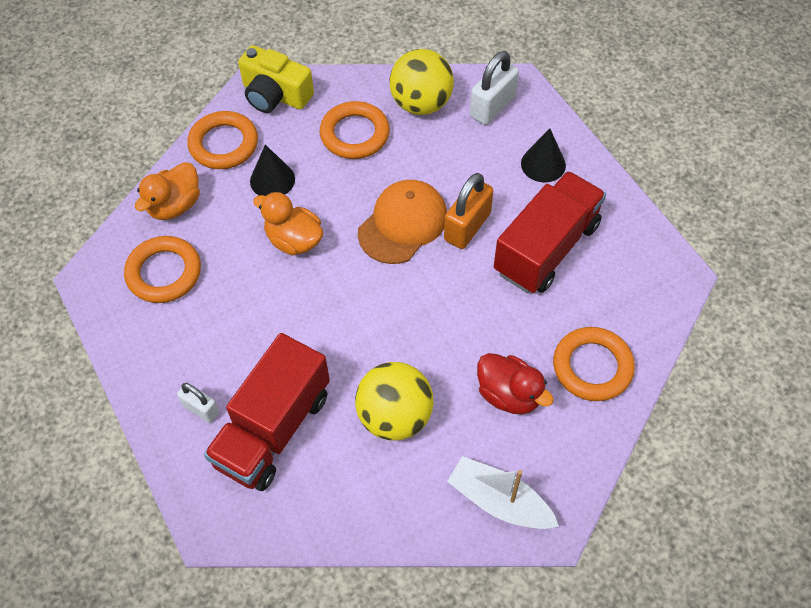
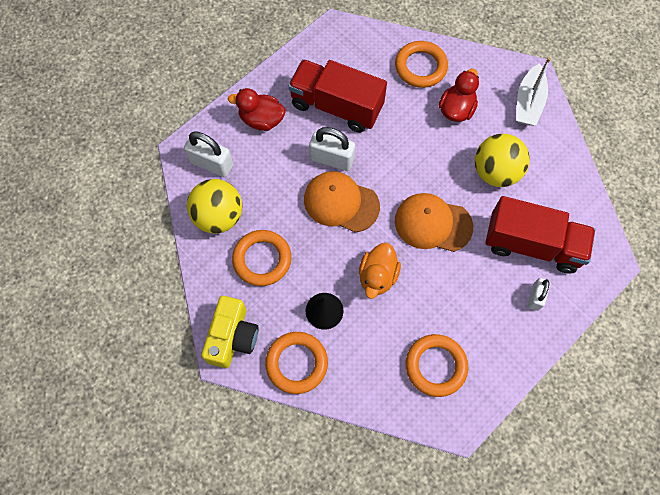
camera: 105 degrees left, 10 degrees up
(175, 205) = (370, 382): orange duck -> none
(342, 317) = (433, 223): none -> orange cap
(467, 227) = (332, 159): orange padlock -> white padlock
(543, 164) = (261, 120): black cone -> red duck

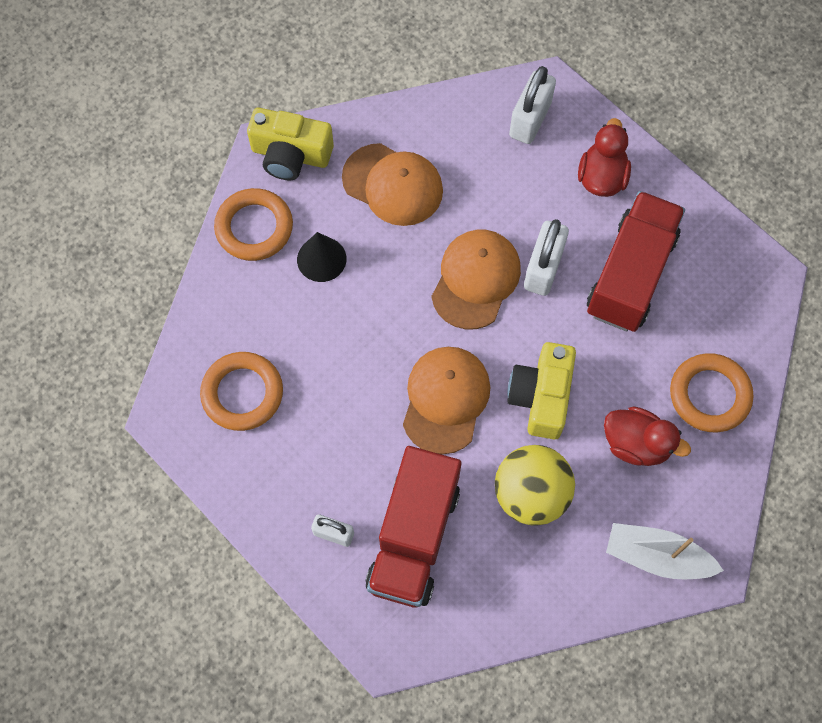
camera: 90 degrees right, 0 degrees up
(219, 216) = (453, 132): yellow ball -> none
(262, 259) = (393, 185): orange ring -> orange cap
(377, 276) = (367, 325): orange duck -> none
(427, 164) = (541, 397): none -> yellow camera

